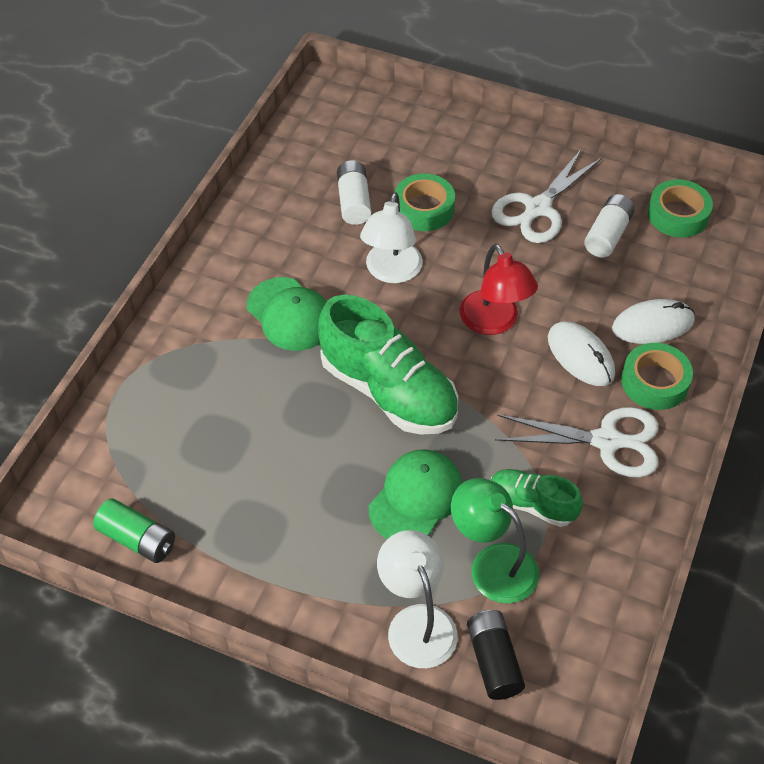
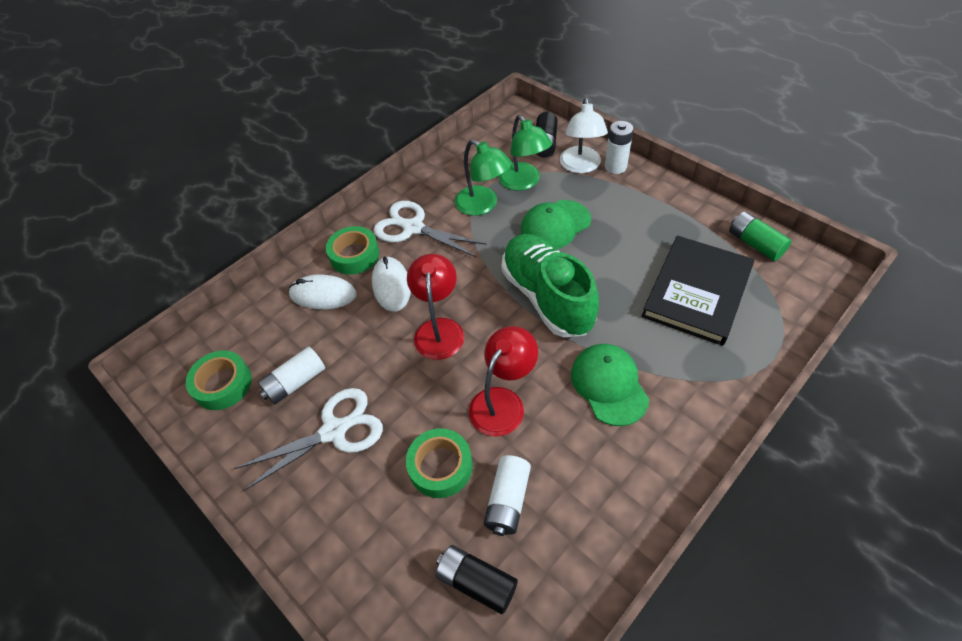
camera: 155 degrees left, 0 degrees up
(210, 445) = (697, 292): none -> black book
(356, 149) = (476, 582): none -> black battery
(361, 637) = (615, 167): none -> white battery
(391, 272) = (503, 402): white lamp -> red lamp
(532, 504) = (483, 205): green shoe -> green lamp

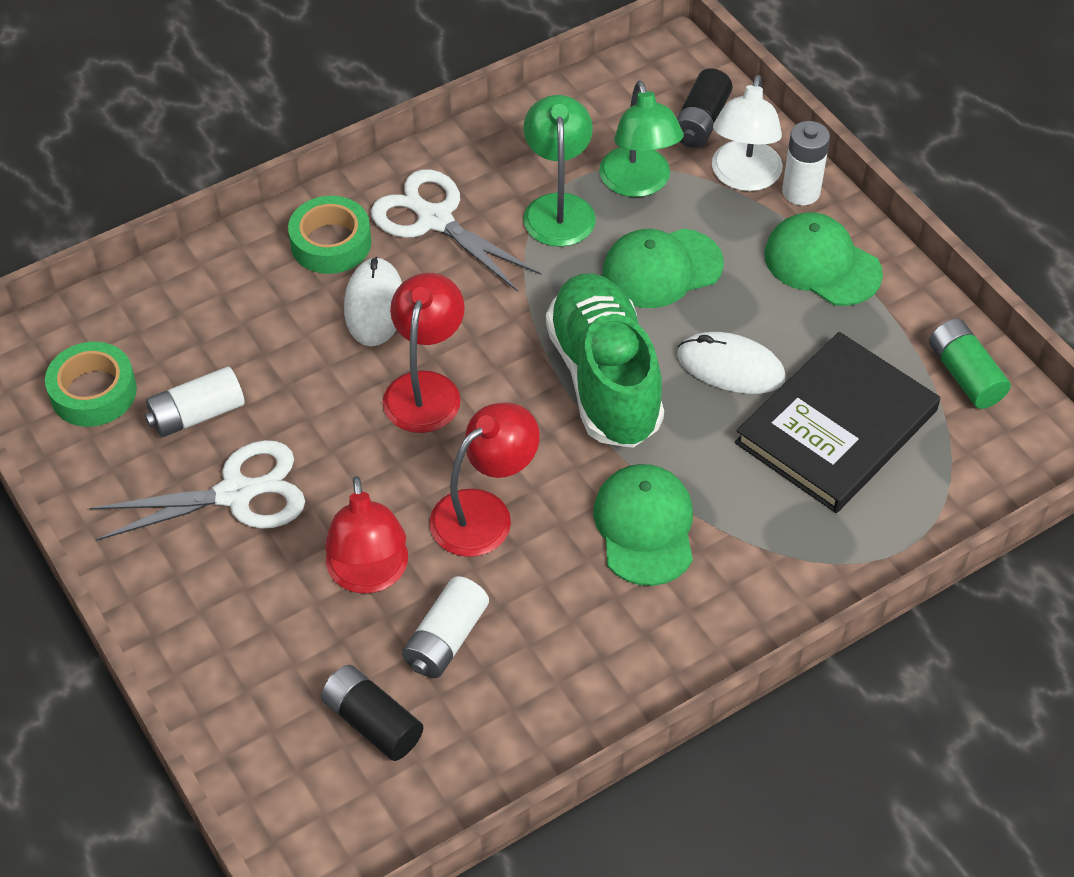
camera: 10 degrees right, 0 degrees up
(323, 294) = (267, 294): white mouse -> white mouse (730, 367)
(440, 466) = (369, 575): green tape -> red lamp
(483, 205) = (558, 208): green lamp -> green lamp turned 150 degrees counterclockwise
(644, 201) = (822, 264): none -> green cap

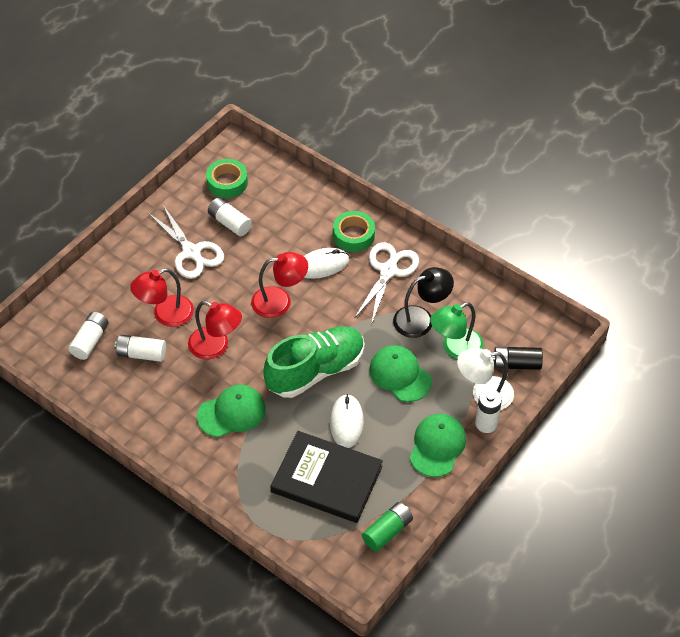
camera: 70 degrees right, 0 degrees up
(372, 722) = (90, 341): black battery -> white battery
(558, 208) = (421, 319): green lamp -> black lamp

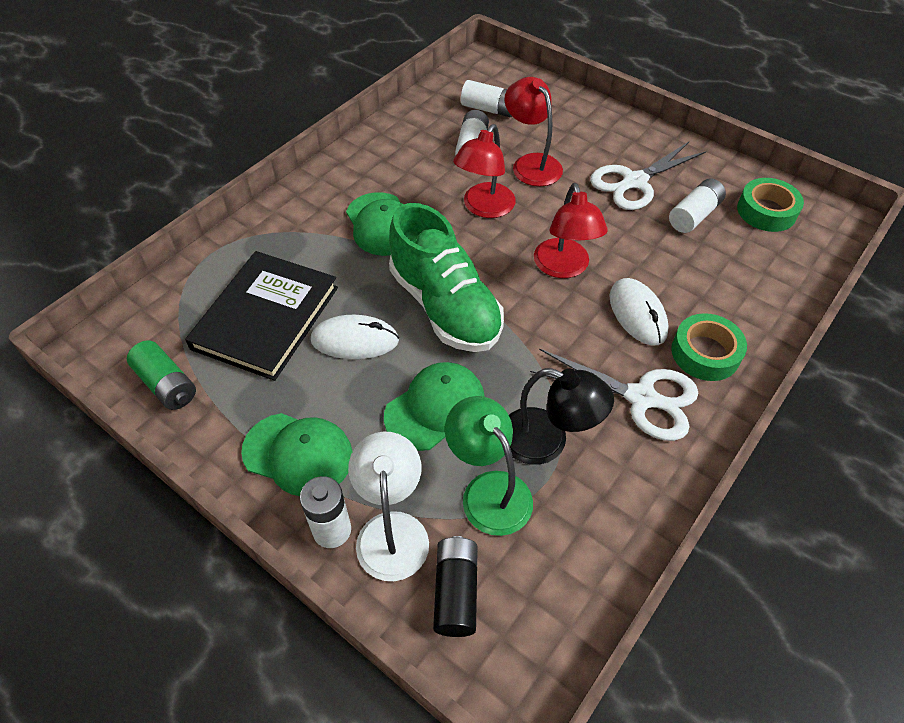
camera: 90 degrees right, 0 degrees up
(421, 319) = (547, 441): black lamp -> black lamp turned 45 degrees counterclockwise

